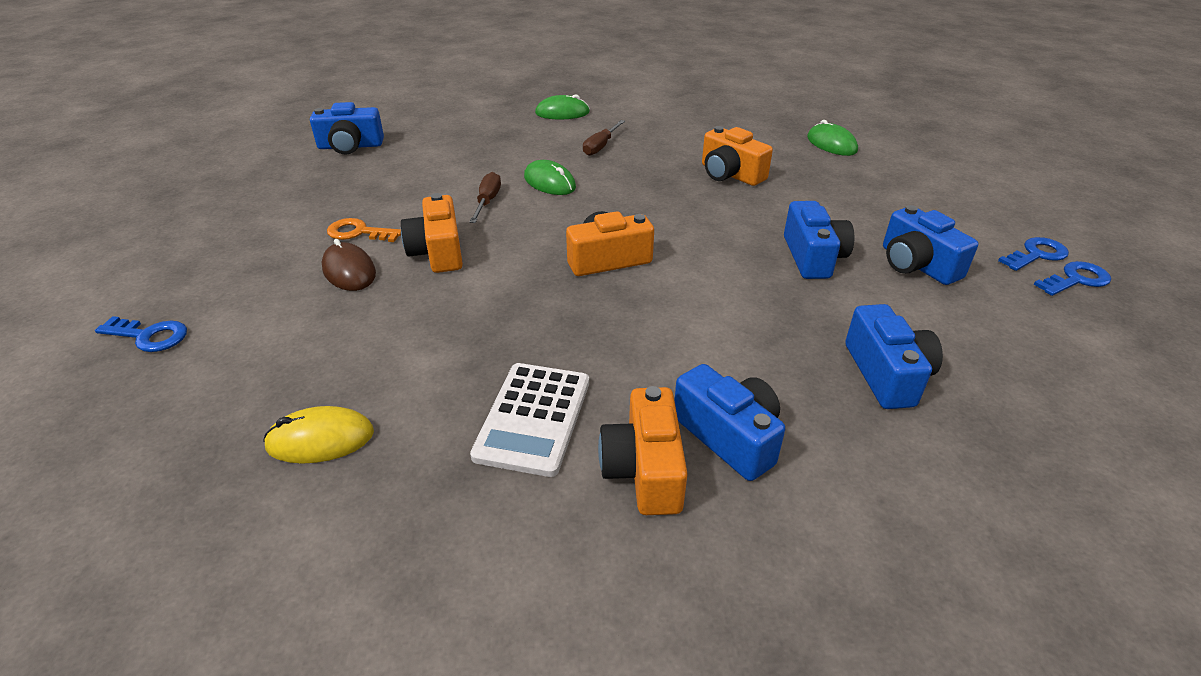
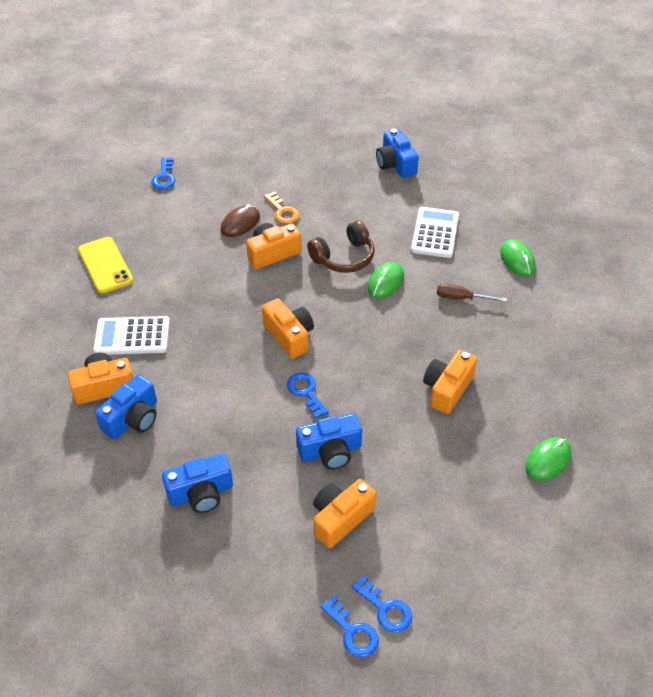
camera: 75 degrees right, 10 degrees up
(320, 439) = (105, 265): yellow mouse -> yellow phone
(358, 232) = (283, 211): orange key -> orange key turned 150 degrees clockwise
(487, 201) = (344, 257): brown screwdriver -> brown headphones
(490, 144) = (435, 233): none -> white calculator
(712, 261) = (306, 392): none -> blue key
(916, 265) = (340, 518): blue camera -> orange camera

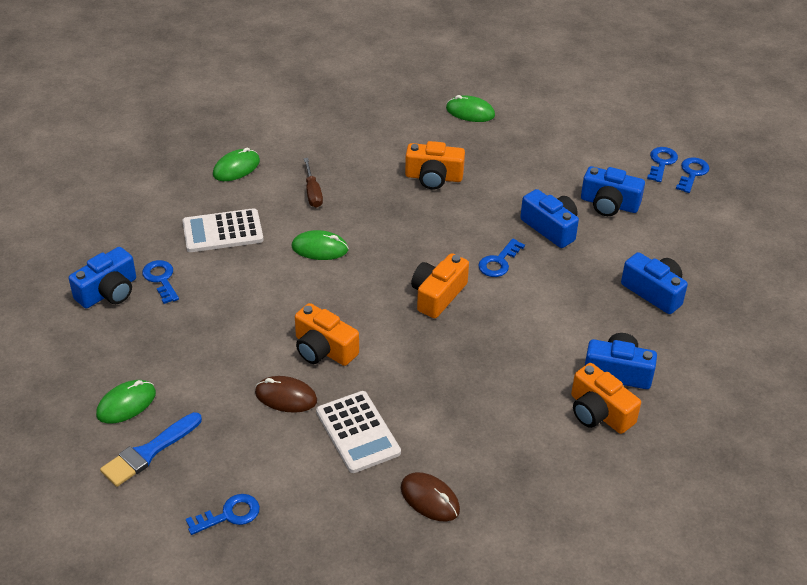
camera: 115 degrees left, 5 degrees down
(105, 265) = (430, 499): yellow phone -> brown mouse
(132, 336) = (519, 420): white calculator -> white calculator (358, 432)
(236, 155) = (148, 452): none -> blue brush
(283, 154) = (126, 404): none -> green mouse
(283, 211) = (245, 365): orange key -> none
(340, 518) = (609, 204): orange camera -> blue camera
(344, 257) = (298, 289): brown headphones -> none
(395, 190) = (161, 279): none -> blue key

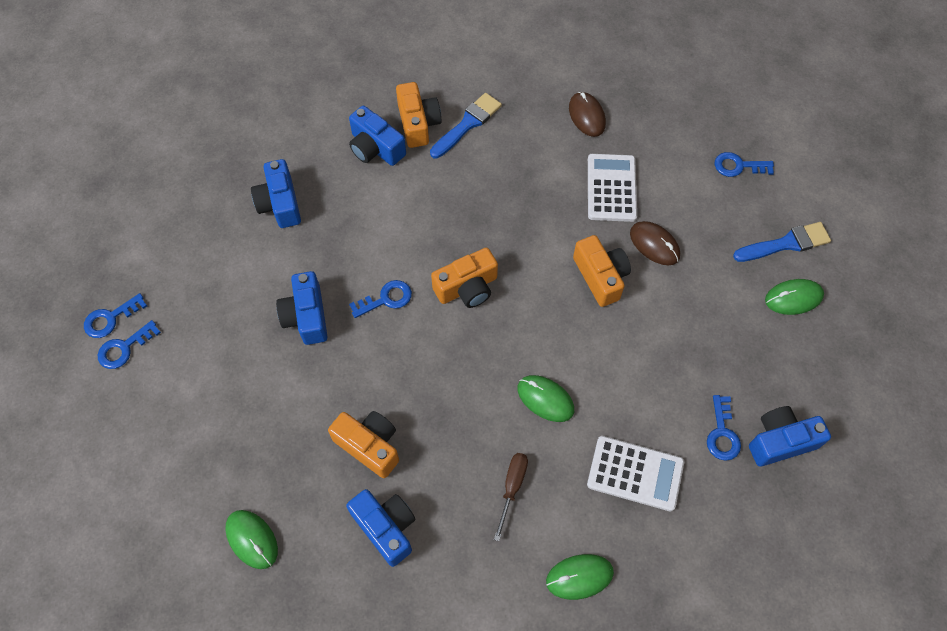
camera: 150 degrees left, 20 degrees up
(549, 433) = (467, 124): none -> blue brush
(609, 204) = (227, 319): blue camera -> blue camera (386, 528)

